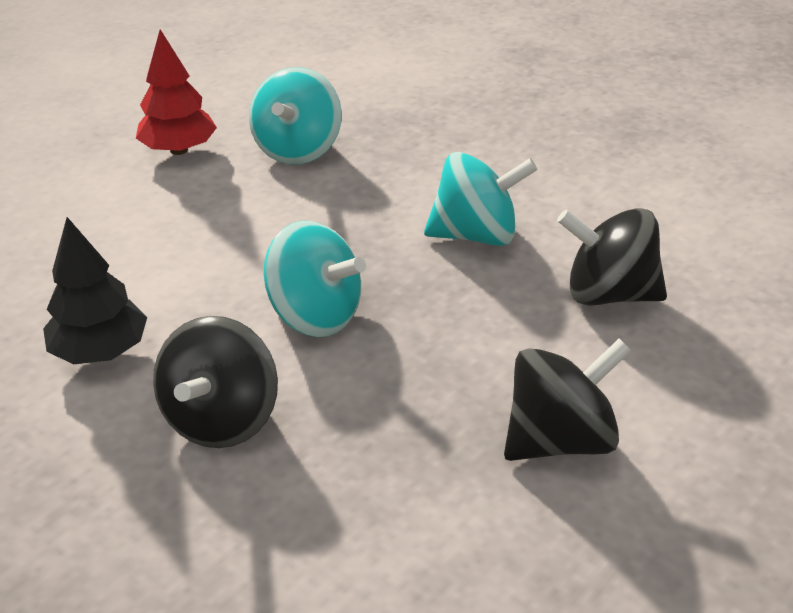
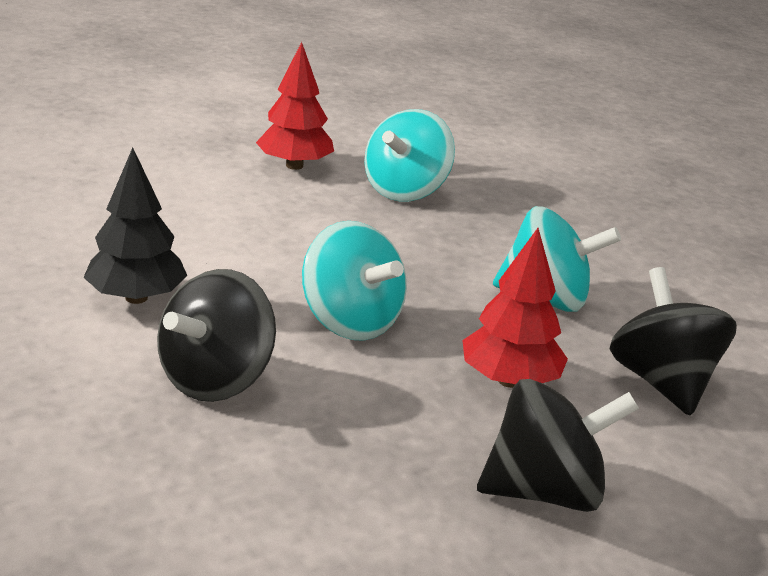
camera: 15 degrees right, 10 degrees down
(482, 334) = (509, 380): none -> red tree
(608, 294) = (661, 382): black spinning top -> black spinning top turned 45 degrees clockwise

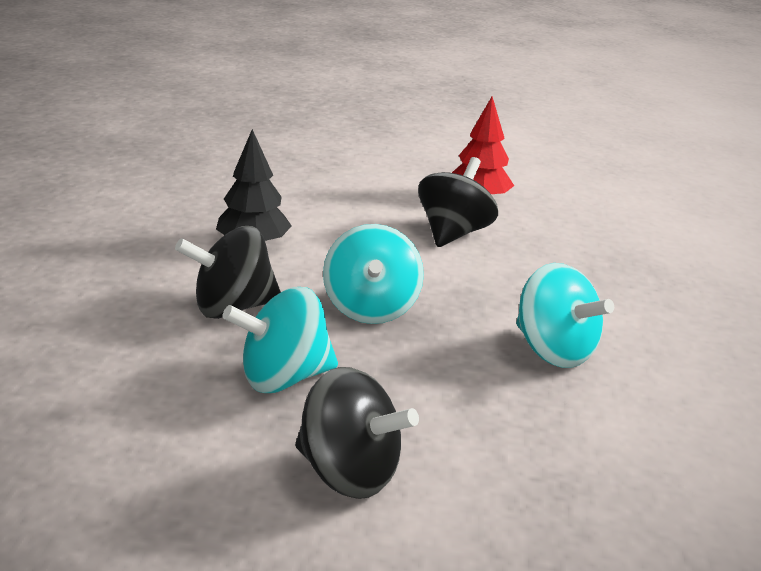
camera: 40 degrees right, 0 degrees up
(405, 191) = (544, 239): turquoise spinning top -> turquoise spinning top (284, 377)
(509, 380) = (434, 391): red tree -> none
(661, 382) = (568, 448): black spinning top -> black spinning top (453, 233)

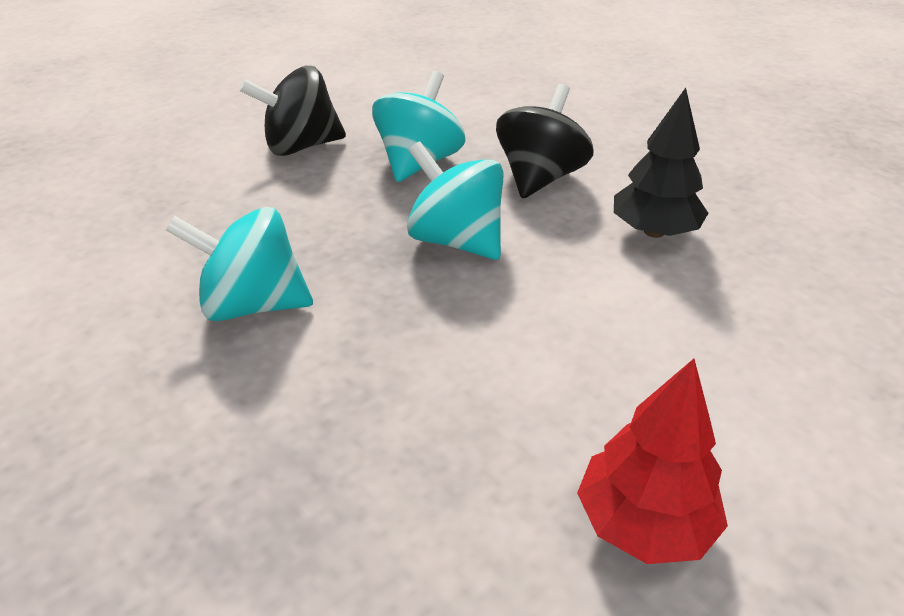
camera: 135 degrees right, 10 degrees up
(453, 233) = (548, 400): black spinning top -> none

